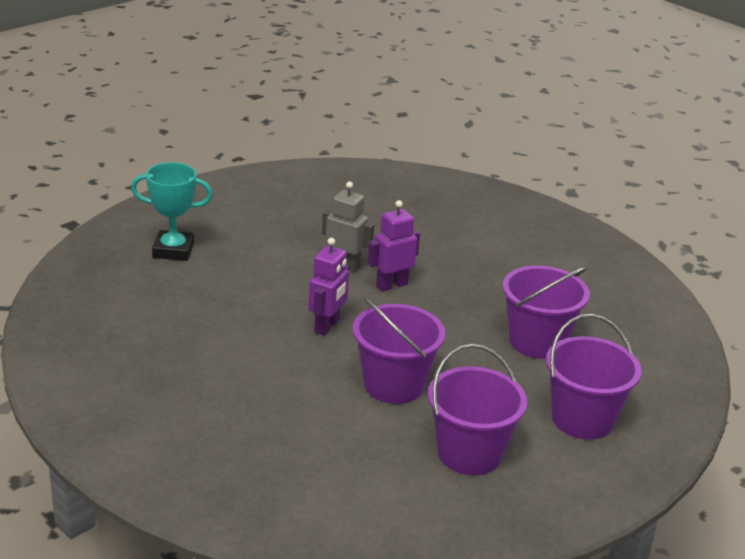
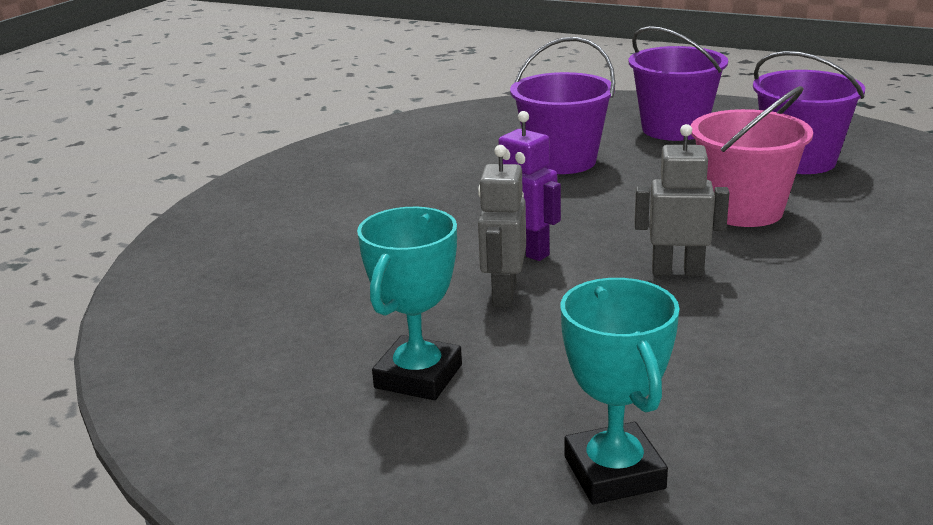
camera: 105 degrees left, 5 degrees down
(284, 226) = (418, 376): none -> turquoise trophy
(327, 326) = (677, 271): purple robot -> grey robot
(394, 385) = (743, 210): purple bucket -> pink bucket

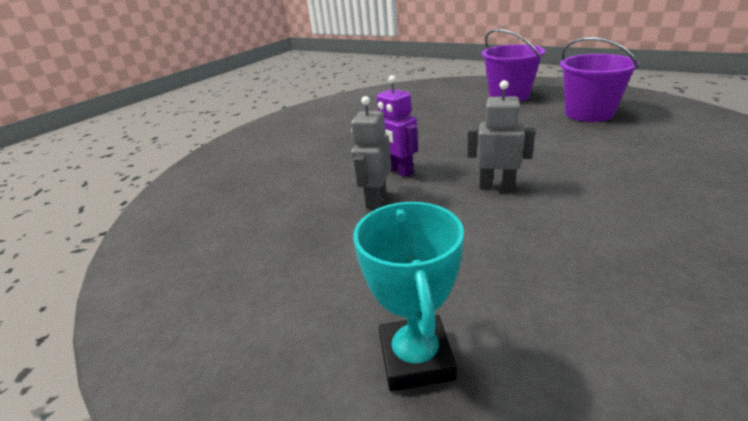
camera: 10 degrees right, 5 degrees up
(418, 376) = (299, 260): turquoise trophy -> none
(562, 161) = (436, 115): purple bucket -> none
(743, 210) = (548, 145): pink bucket -> none

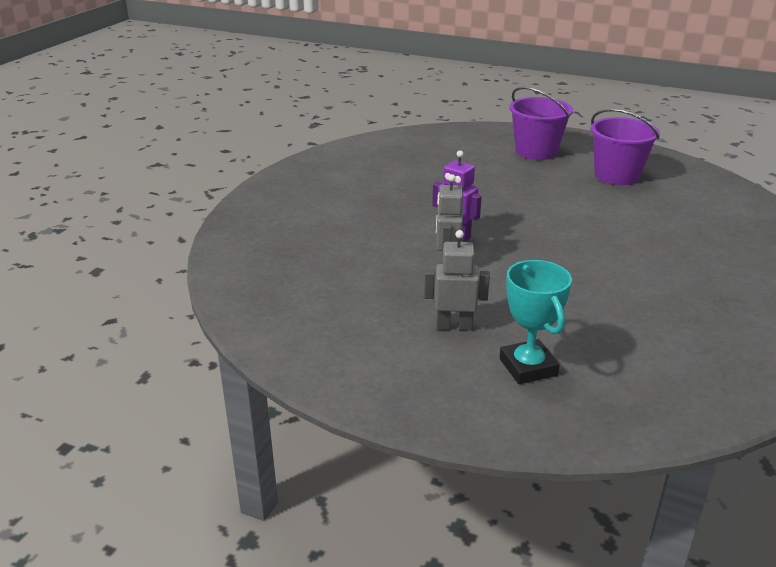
camera: 15 degrees left, 0 degrees up
(496, 186) = (549, 249): grey robot -> grey robot (454, 326)

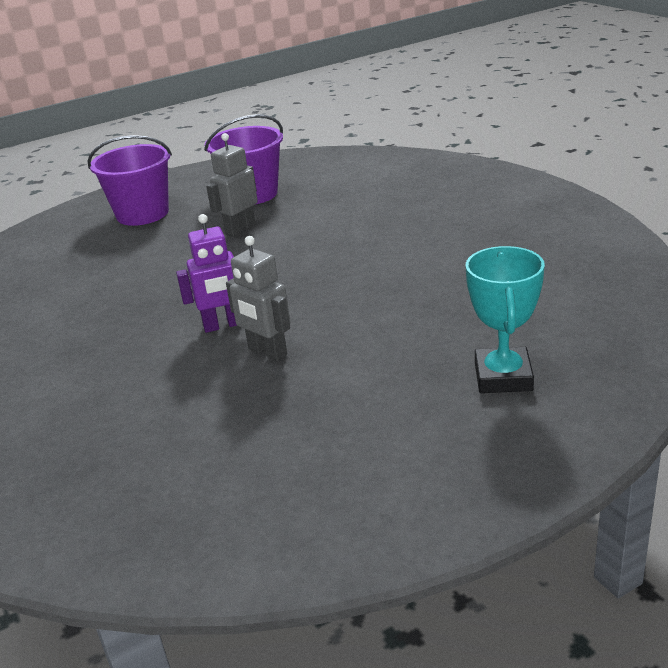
camera: 50 degrees left, 0 degrees up
(454, 326) = (387, 395): grey robot -> grey robot (240, 229)
(528, 367) = (503, 377): turquoise trophy -> turquoise trophy turned 75 degrees clockwise

